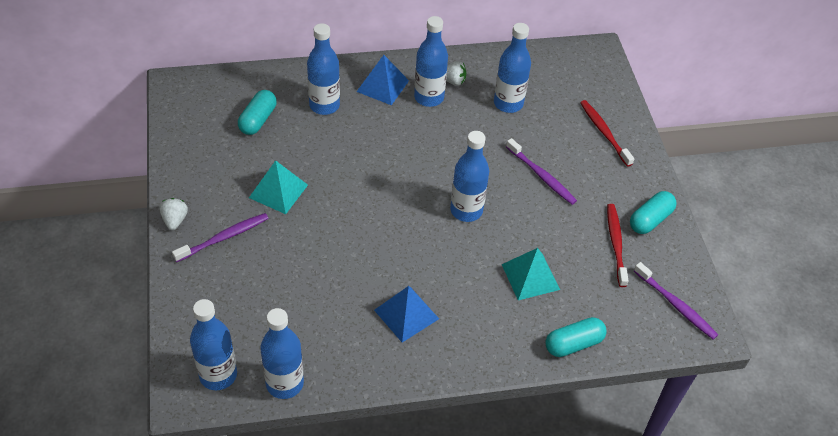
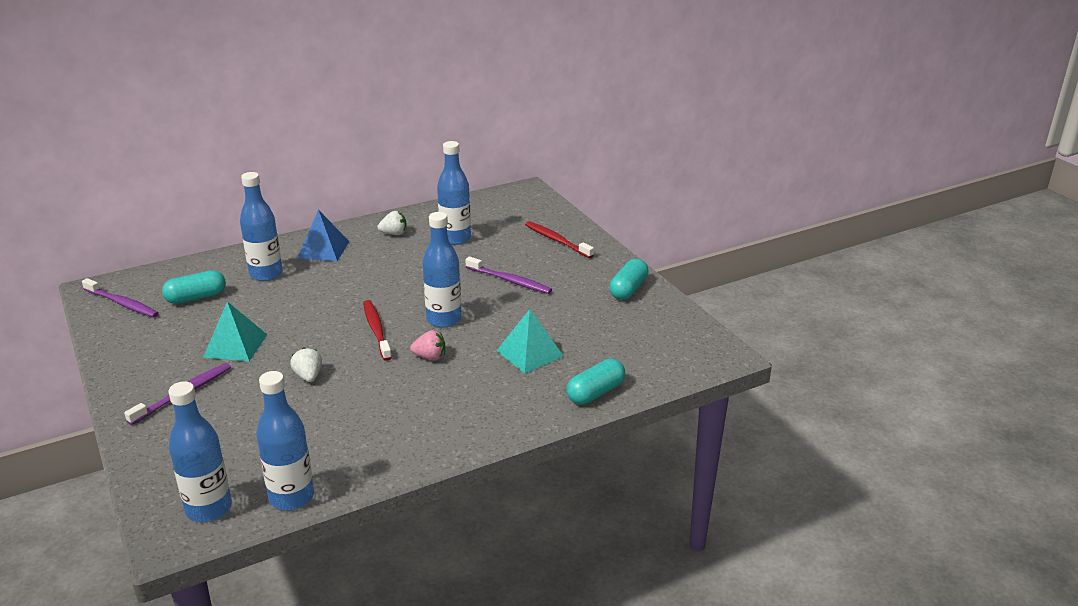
camera: 15 degrees left, 20 degrees down
(175, 220) = (121, 392): white strawberry -> white strawberry (308, 376)
(258, 120) = (196, 298): turquoise capsule -> turquoise capsule turned 60 degrees clockwise
(406, 314) = (410, 409): blue pyramid -> none
(429, 97) = (374, 249): blue bottle -> none
(440, 255) = (430, 357): none -> pink strawberry
(615, 243) = (603, 312): red toothbrush -> red toothbrush (376, 329)
(676, 305) = (682, 343): purple toothbrush -> purple toothbrush (122, 304)

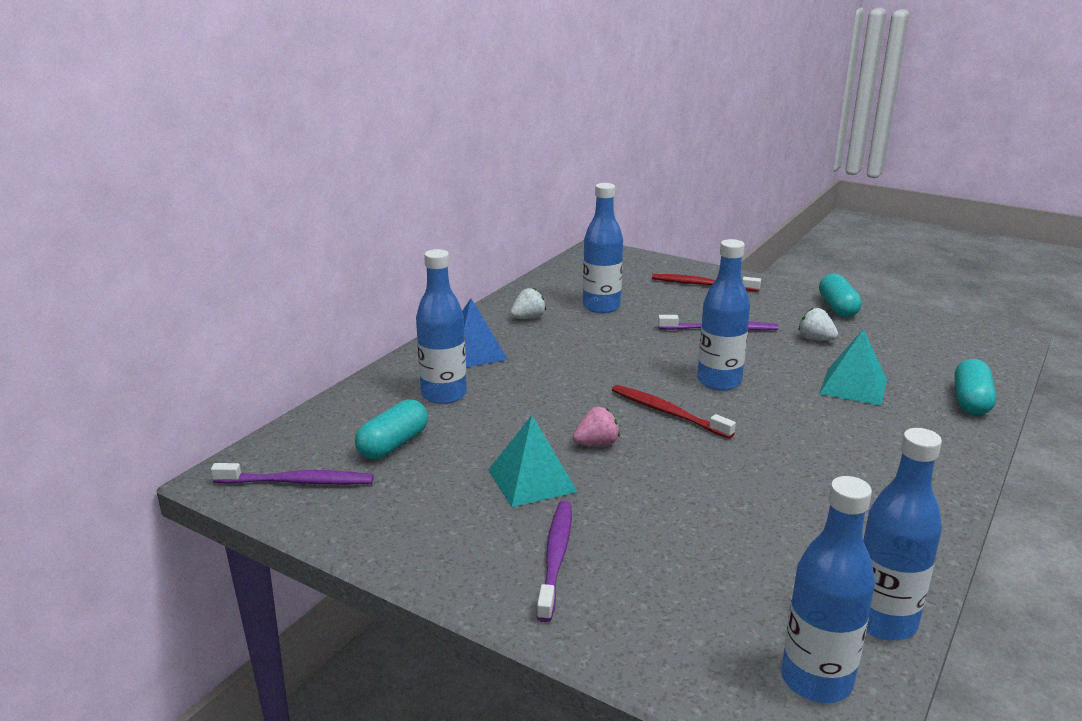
camera: 30 degrees left, 5 degrees down
(308, 376) = (675, 483): white strawberry -> white strawberry (815, 339)
(430, 357) = (768, 420): pink strawberry -> pink strawberry (596, 444)

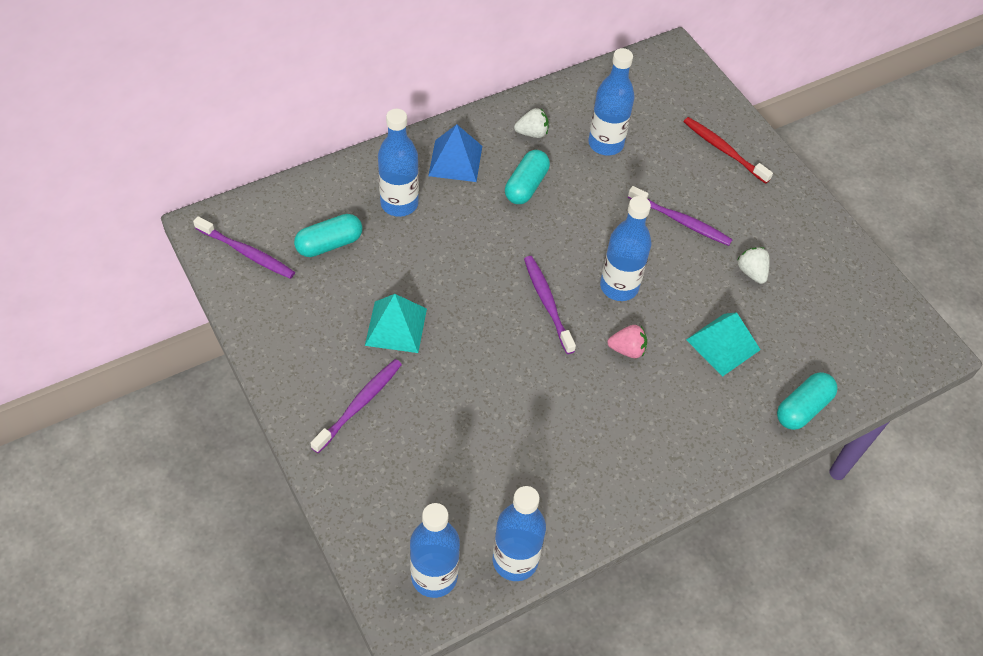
camera: 25 degrees right, 30 degrees up
(596, 444) = (467, 312): pink strawberry -> pink strawberry (627, 349)
(667, 412) = (547, 302): red toothbrush -> purple toothbrush
(837, 308) = (816, 239): turquoise capsule -> turquoise capsule (526, 186)

